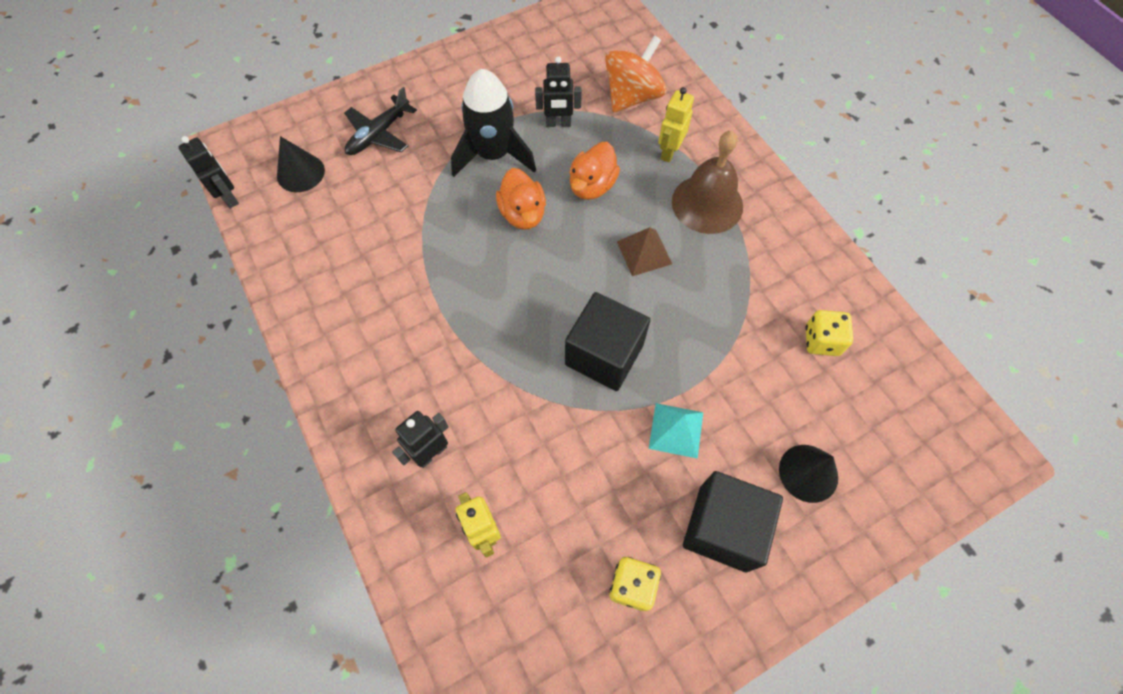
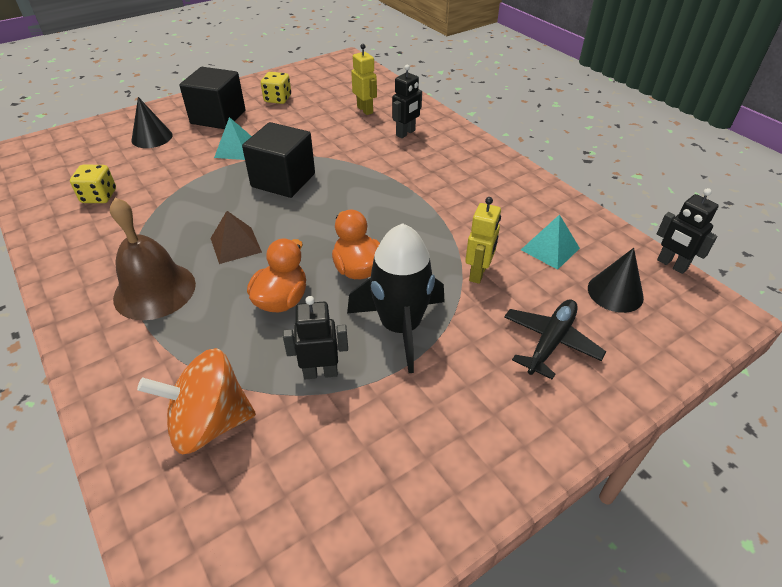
camera: 175 degrees right, 20 degrees down
(332, 224) = (550, 249): none -> turquoise pyramid
(632, 96) = (210, 423): orange spinning top -> orange spinning top turned 45 degrees clockwise
(669, 152) = (180, 344): yellow robot -> yellow robot (478, 273)

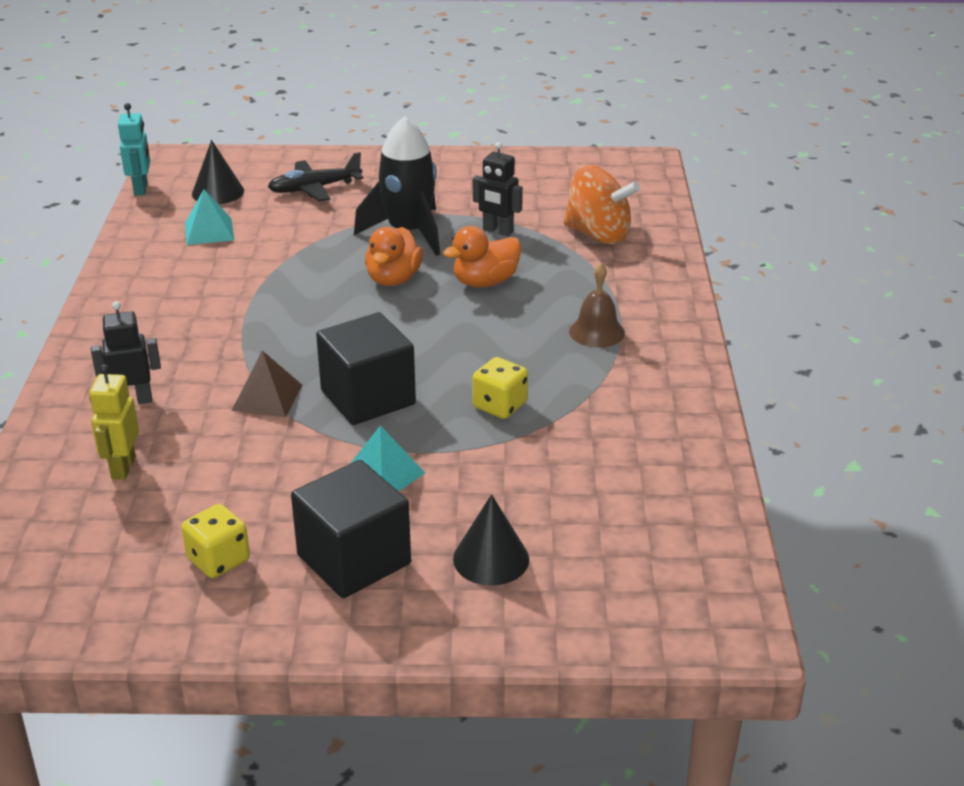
camera: 145 degrees left, 10 degrees down
(99, 196) = (616, 471): yellow dice -> yellow dice (500, 406)
(155, 290) = (596, 332): brown bell -> brown bell, size x0.62
(236, 245) = (488, 343): brown pyramid -> brown pyramid (267, 397)
(478, 273) = (297, 239): yellow robot -> none
(671, 265) = (141, 189): black robot -> turquoise robot

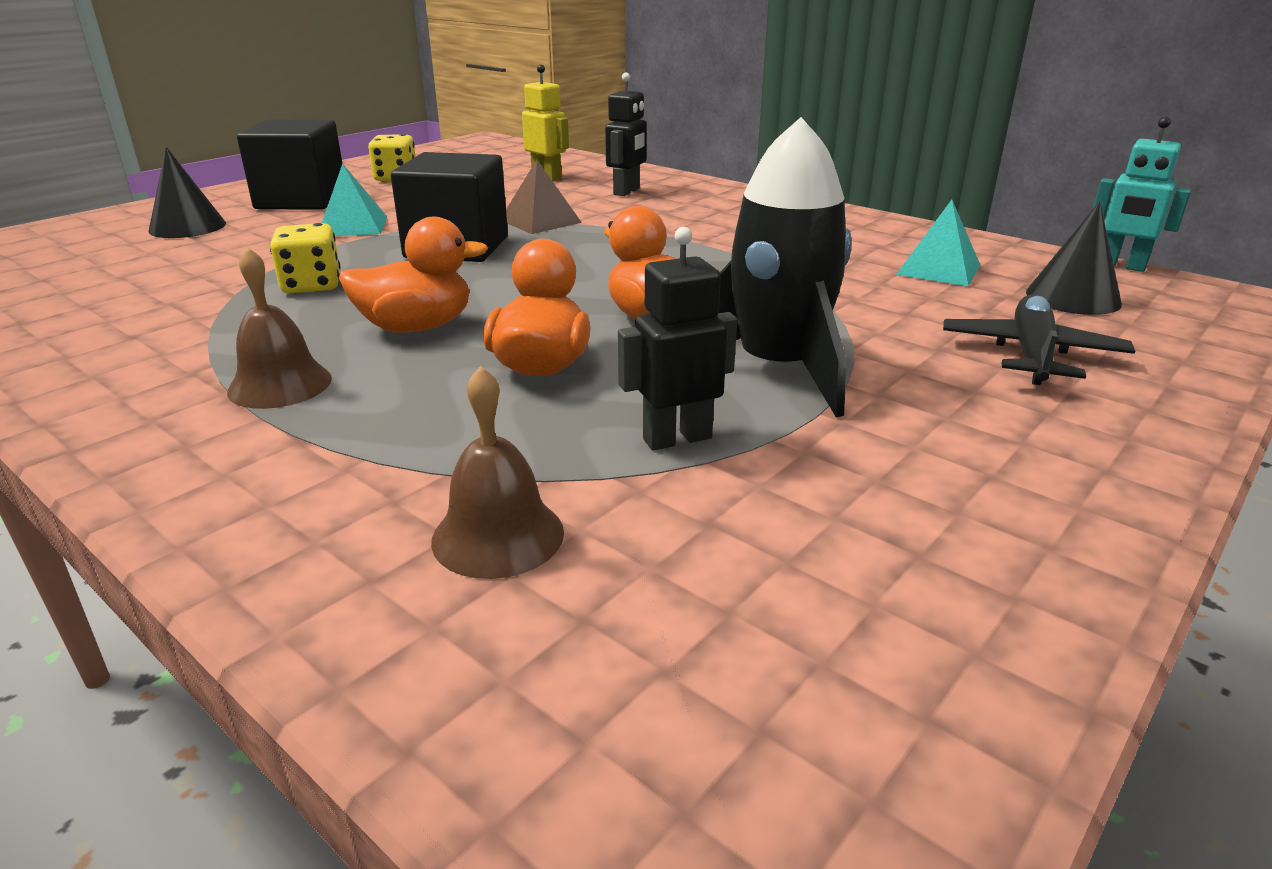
camera: 130 degrees right, 5 degrees down
(497, 335) = (416, 327): none -> orange duck
(598, 235) = (498, 535): orange spinning top -> brown bell

